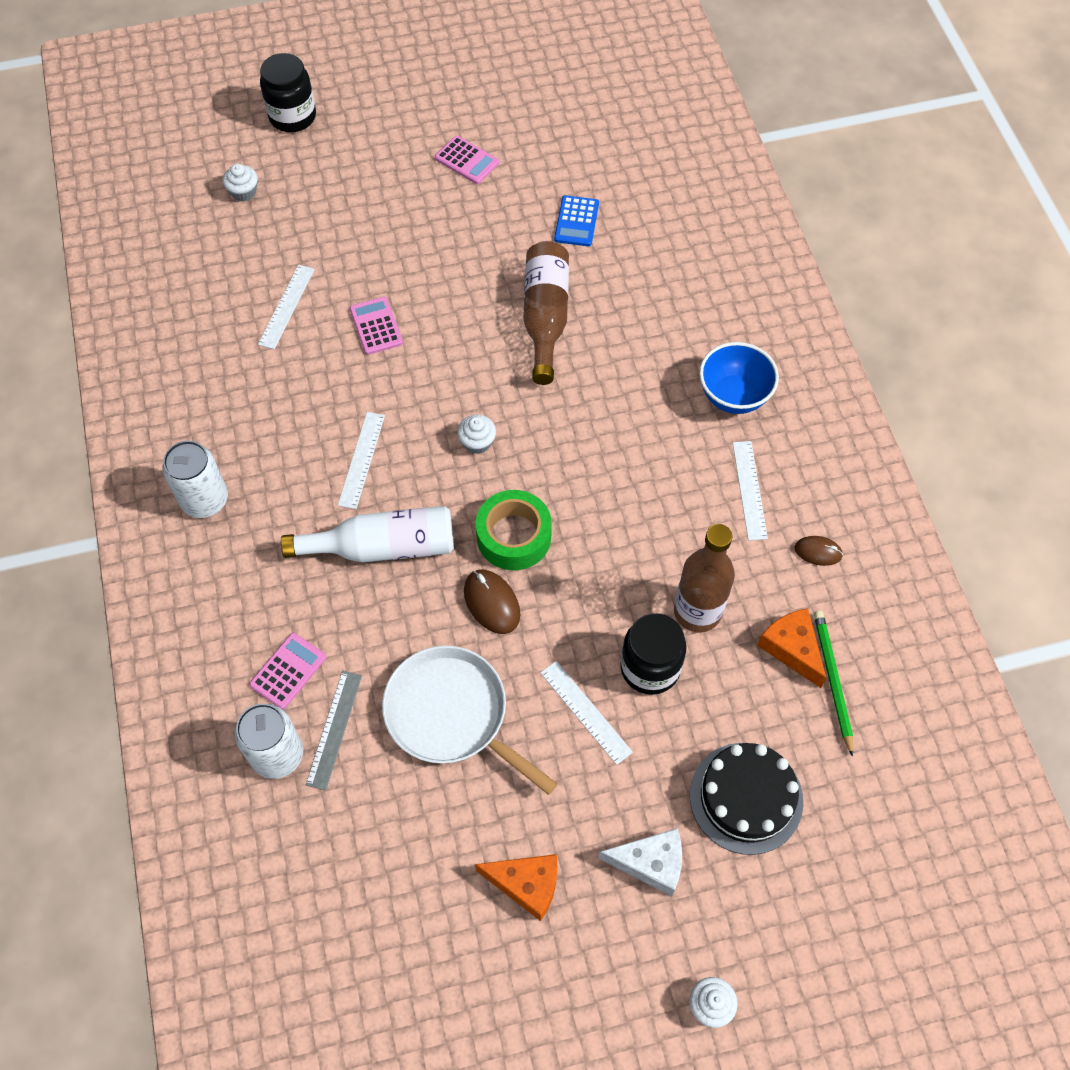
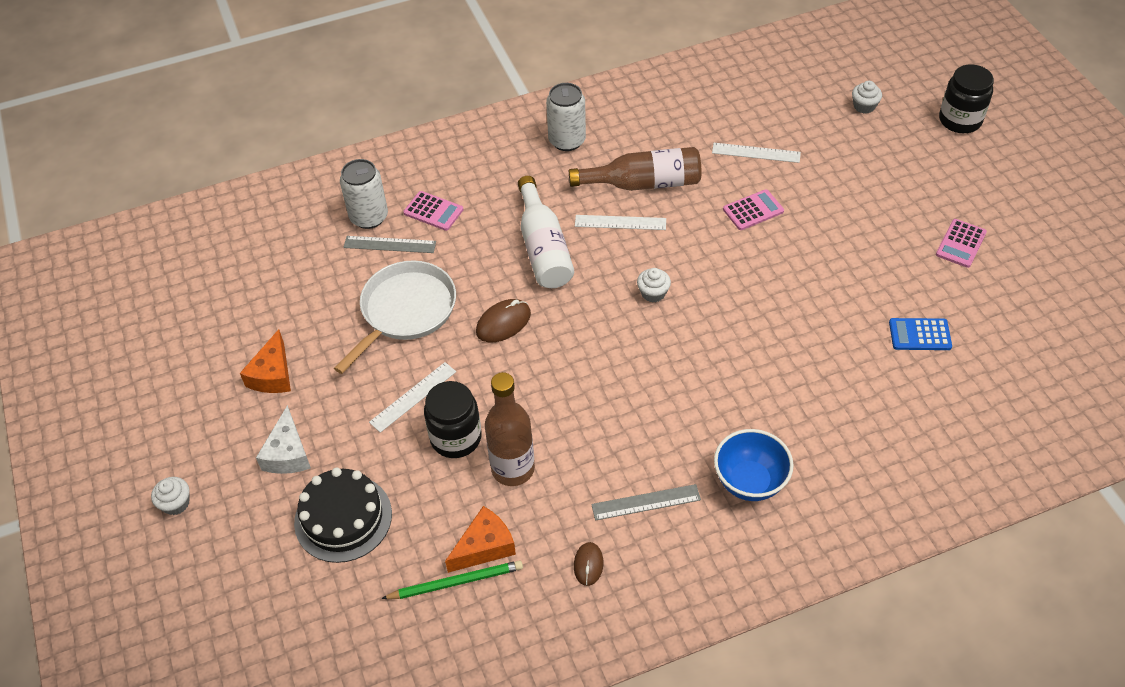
camera: 85 degrees right, 10 degrees down
(514, 536) = (566, 329): green tape -> none
(545, 318) = (797, 324): brown bottle -> brown bottle (643, 183)
(749, 490) = (646, 502): white ruler -> grey ruler

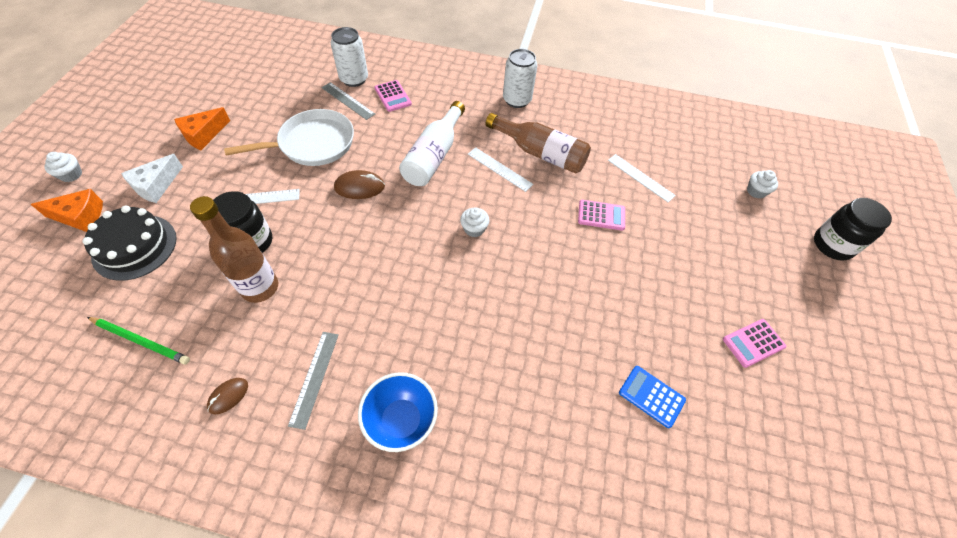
camera: 30 degrees right, 5 degrees up
(484, 546) = (184, 329): orange cheese -> orange cheese (80, 216)
(646, 502) = (314, 378): grey ruler -> grey ruler turned 75 degrees clockwise

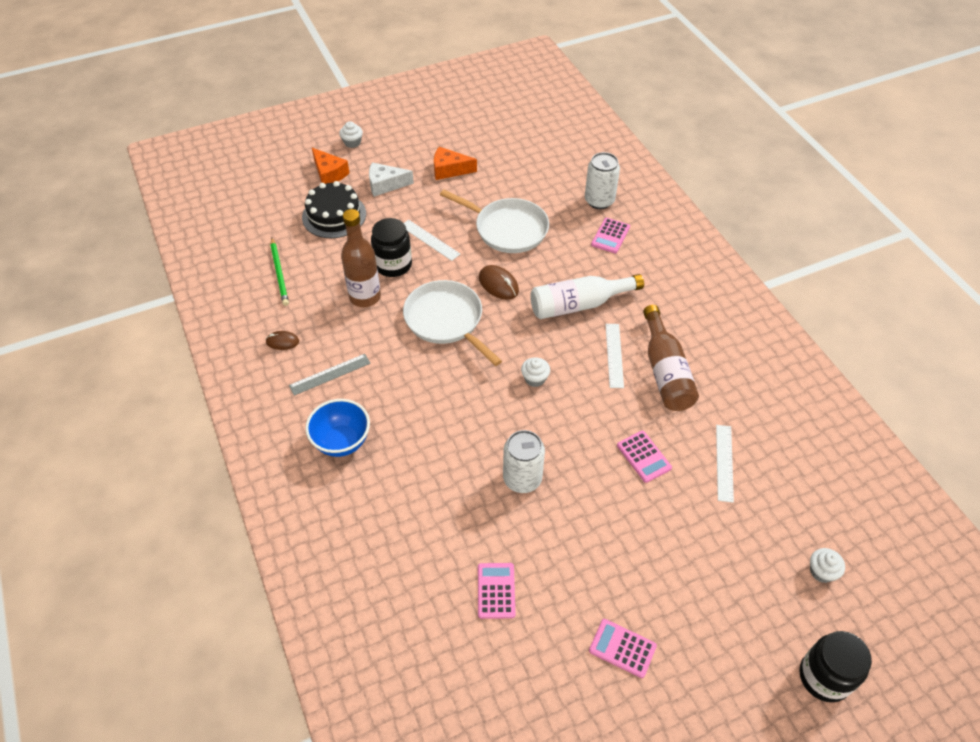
camera: 55 degrees right, 5 degrees down
(347, 101) = (572, 214): grey ruler -> none
(355, 246) = (446, 320): none -> white pan
(517, 100) = (709, 315): white can -> white can (522, 479)
(651, 396) = (496, 590): blue calculator -> pink calculator

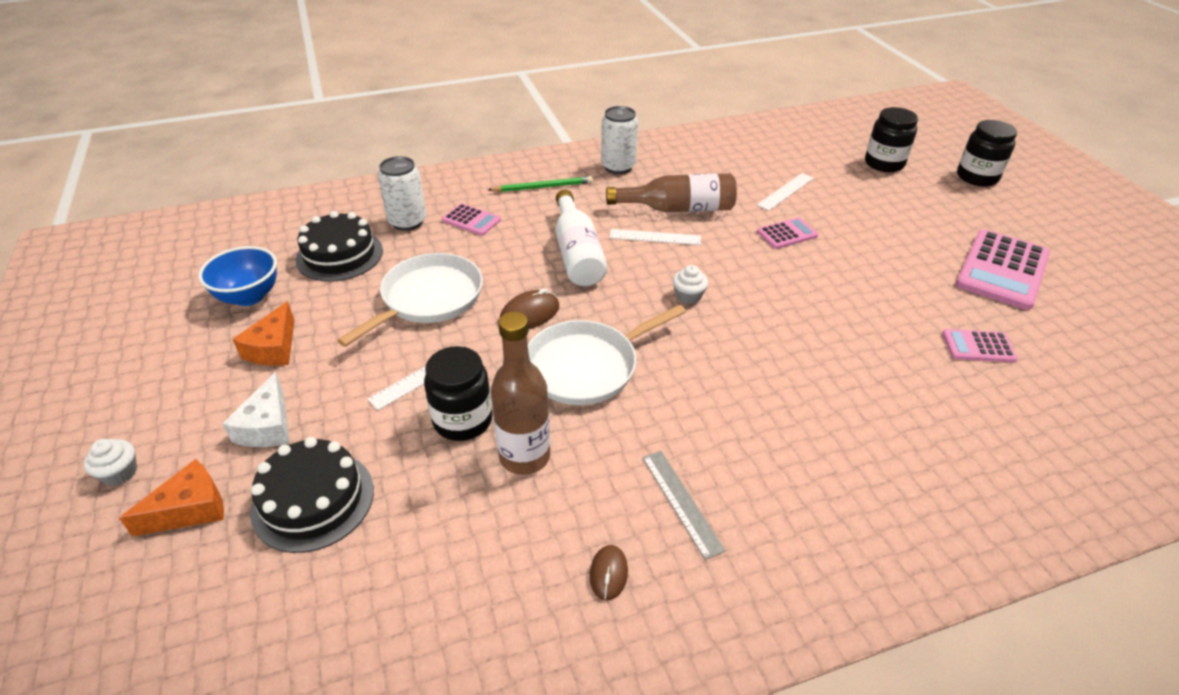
camera: 85 degrees left, 10 degrees down
(279, 273) = (437, 586): green pencil -> green pencil (542, 187)
(342, 442) = (806, 486): blue bowl -> blue bowl (249, 296)
(522, 479) = (831, 317): white can -> white can (618, 167)
(549, 175) = (339, 255): none -> black cake
(622, 648) = (1002, 270): pink calculator -> pink calculator, size x1.93
(724, 462) = (785, 191): white ruler -> white ruler turned 60 degrees counterclockwise
(822, 571) = (884, 163): white cupcake -> black jar

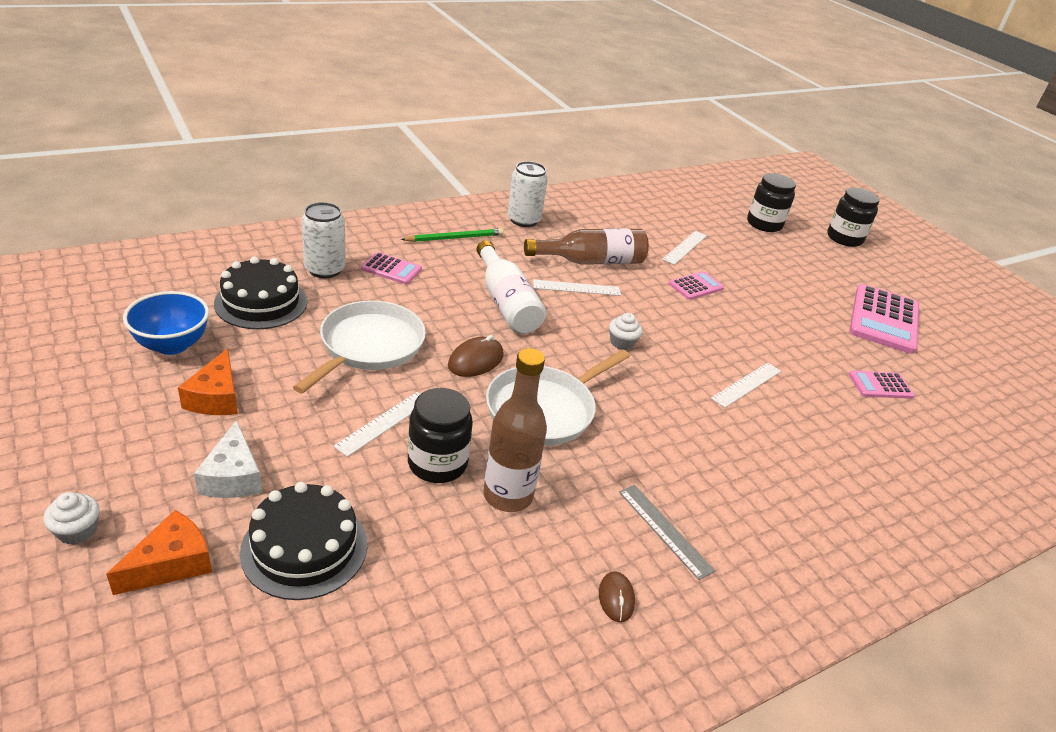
camera: 15 degrees left, 5 degrees down
(817, 343) = (747, 384): none -> white ruler

